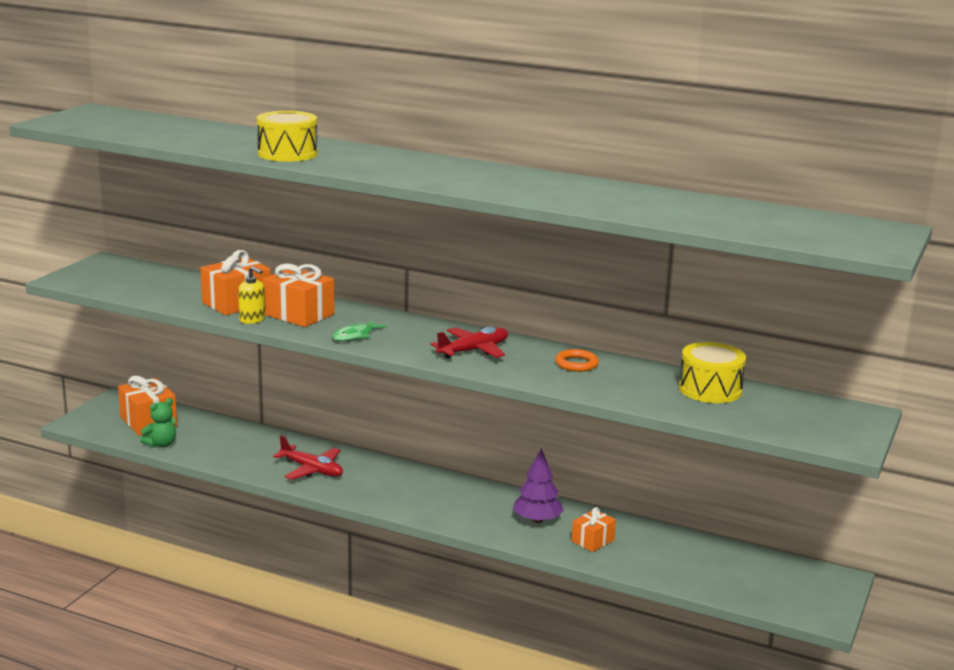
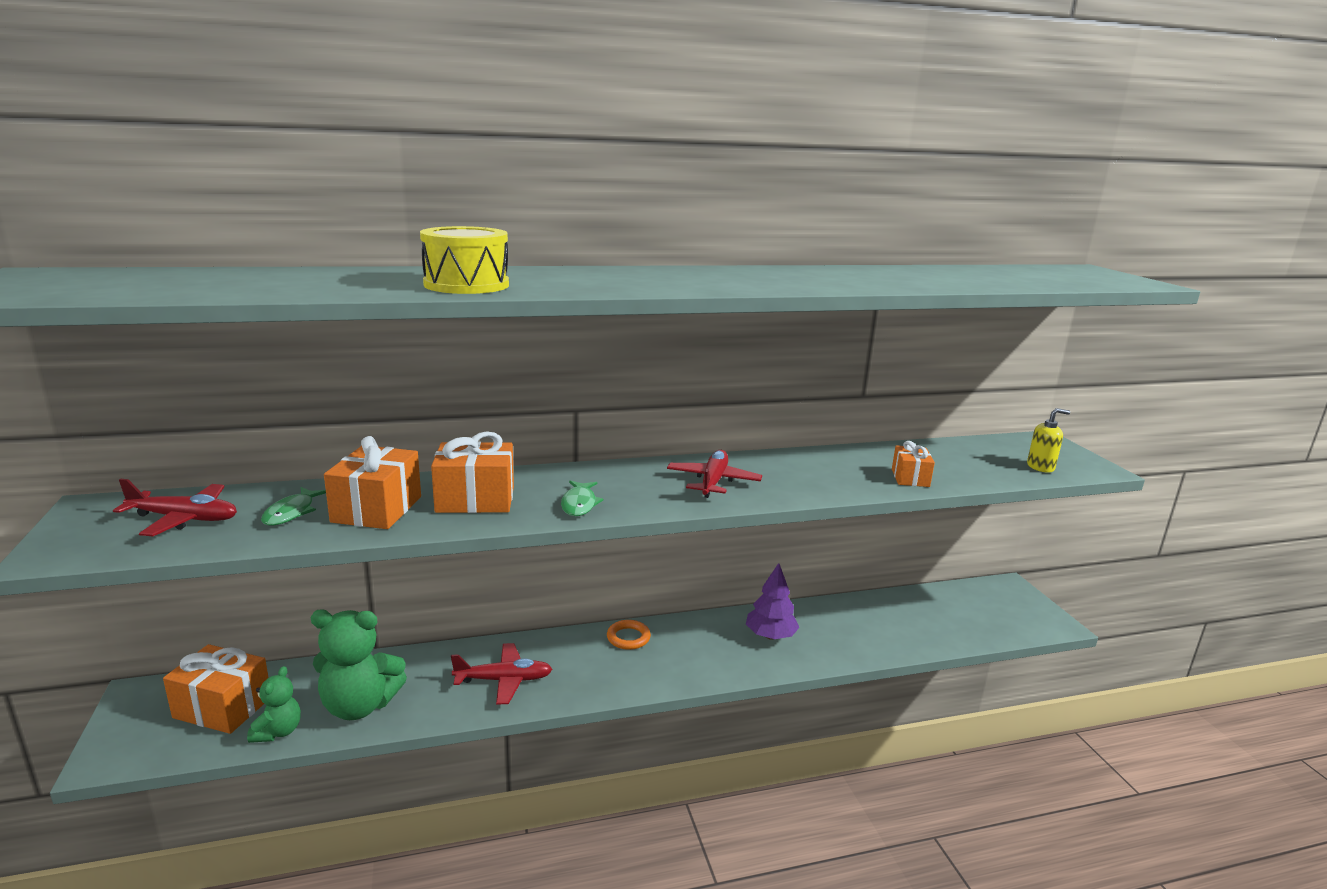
camera: 40 degrees left, 0 degrees up
(138, 279) = (184, 519): none -> red plane
(191, 292) = (291, 512): none -> green fish
(215, 449) = (359, 706): none -> green teddy bear
(252, 319) = (432, 523): yellow soap dispenser -> yellow soap dispenser (1040, 467)
(576, 364) = (812, 465): orange ring -> orange ring (628, 638)
(593, 541) = (836, 635): orange gift -> orange gift (910, 478)
(710, 389) = (936, 455): yellow drum -> none

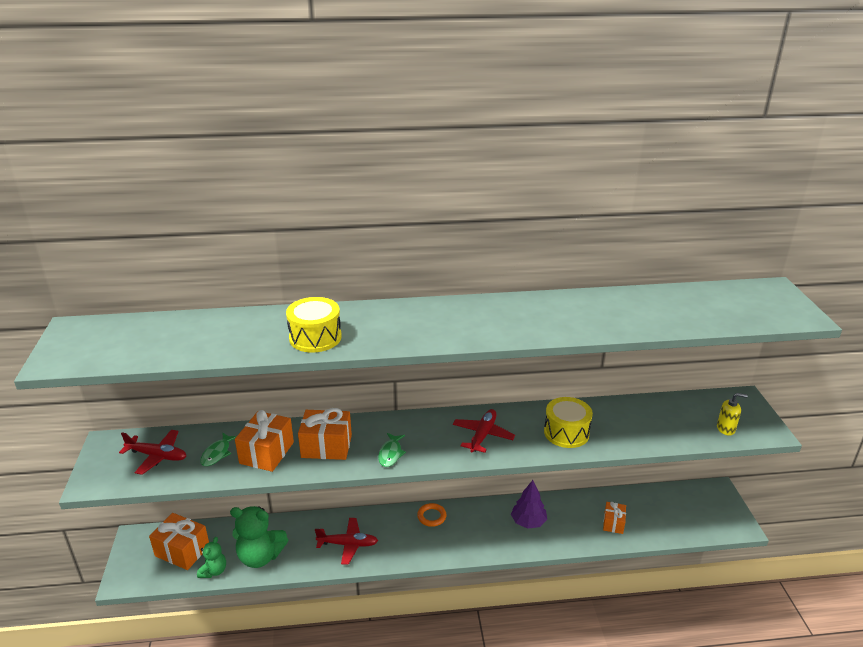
camera: 10 degrees right, 10 degrees up
(831, 476) = (566, 432): none -> yellow drum
(910, 478) = (622, 437): orange gift -> orange gift (613, 523)

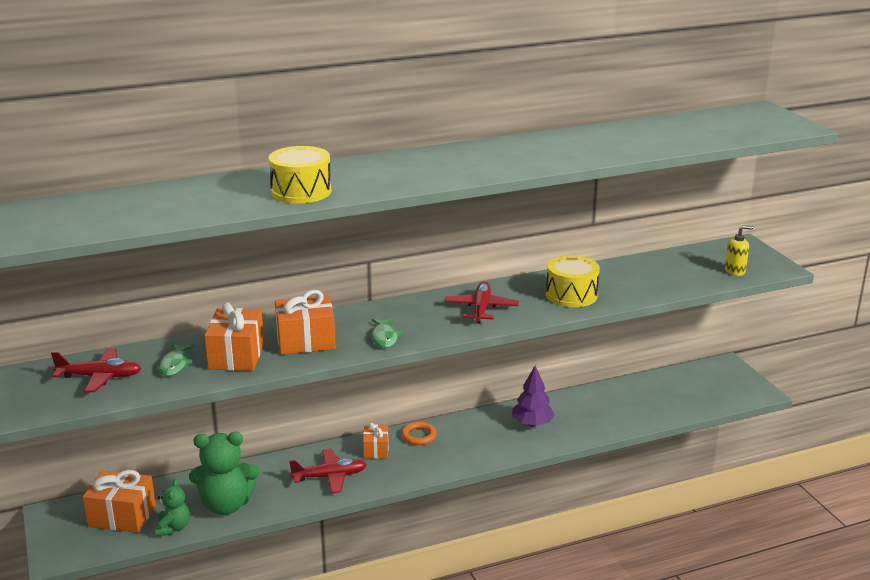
camera: 15 degrees left, 5 degrees down
(613, 523) = (626, 410): orange gift -> orange gift (376, 450)

